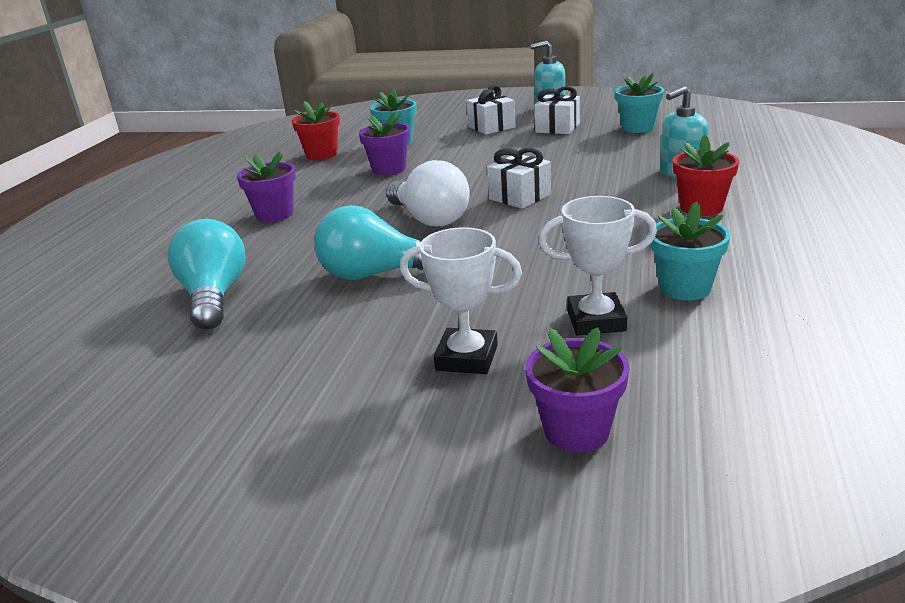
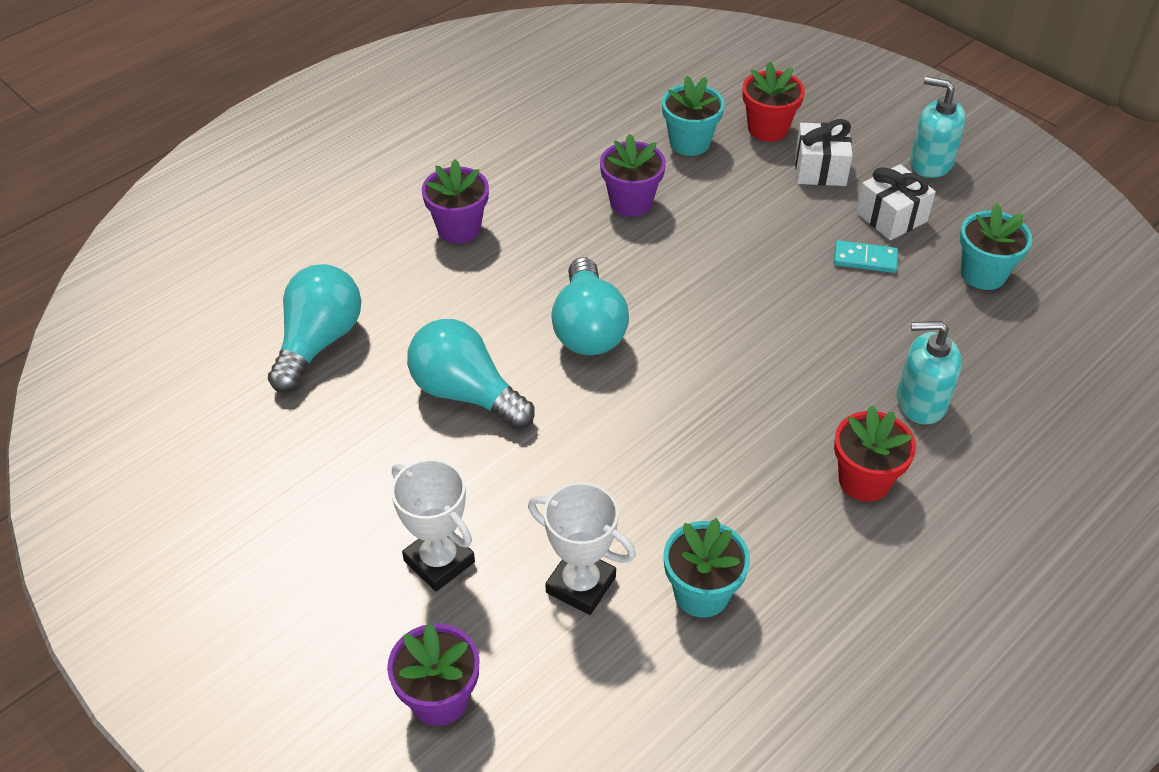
camera: 30 degrees right, 20 degrees up
(321, 154) = (591, 126): red flower pot -> red flower pot (768, 129)
(430, 219) = (588, 328): white light bulb -> turquoise light bulb
(520, 197) = (708, 342): white gift -> none
(566, 143) = (865, 259): none -> turquoise domino

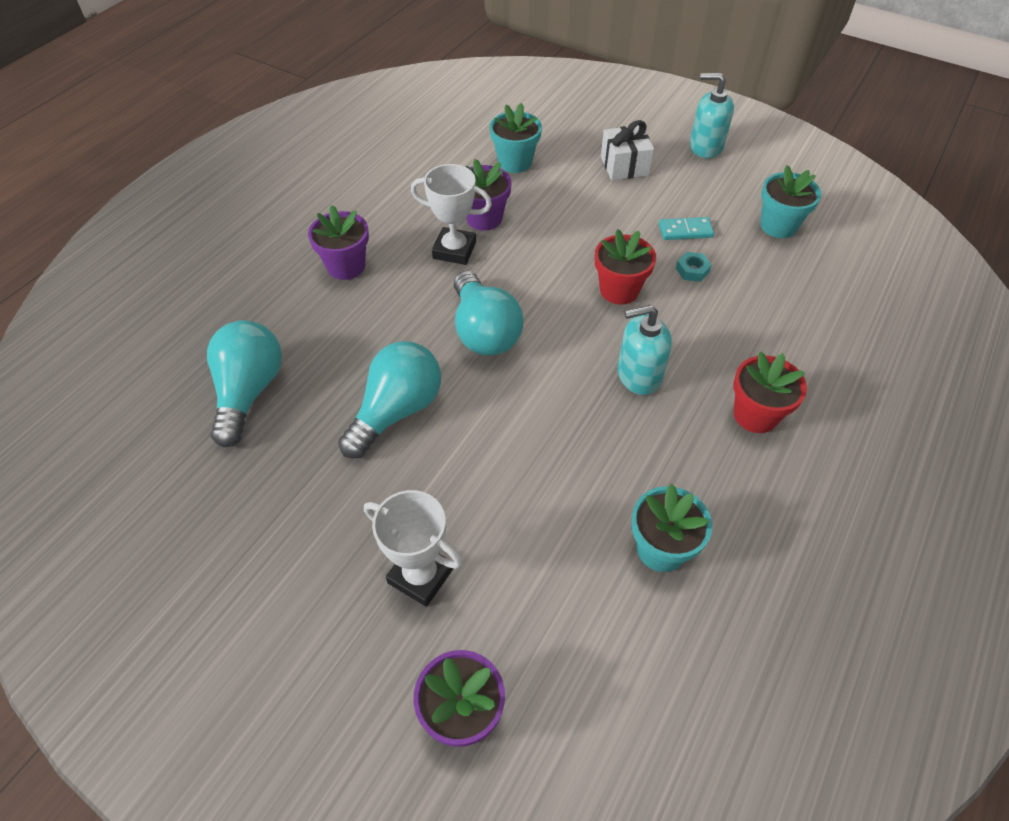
camera: 15 degrees left, 5 degrees up
(466, 393) = (396, 411): turquoise light bulb -> turquoise light bulb turned 105 degrees clockwise
(580, 585) = (555, 567): white trophy -> white trophy (454, 250)
(768, 129) = (572, 141): red flower pot -> red flower pot (619, 290)
(855, 306) = (692, 270): none -> turquoise nut
(891, 217) = (692, 194): white gift -> none
(920, 402) = (773, 339): turquoise soap dispenser -> turquoise soap dispenser (638, 375)

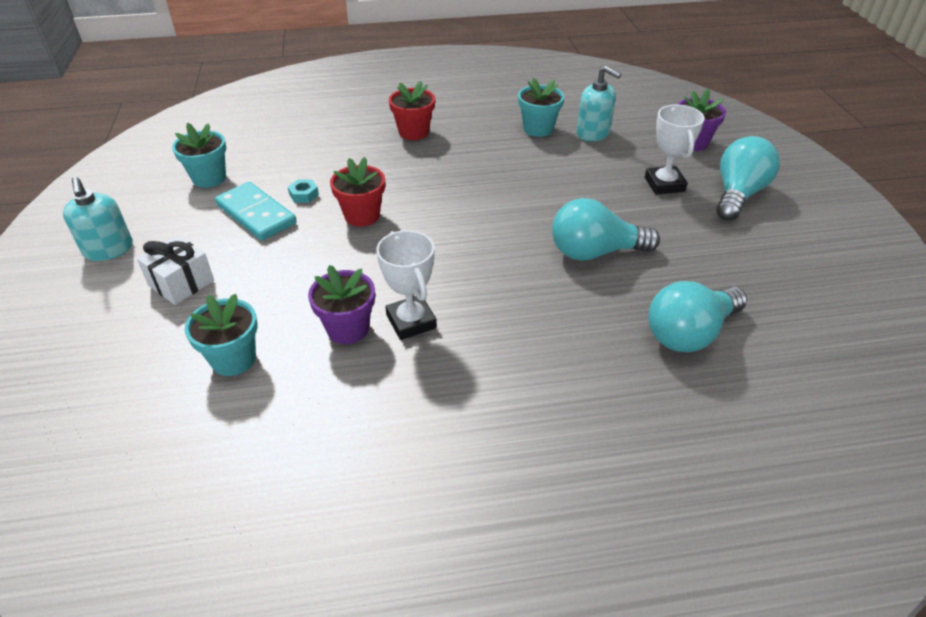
camera: 130 degrees left, 10 degrees down
(346, 266) = (510, 378): purple flower pot -> none
(484, 331) = (479, 254): turquoise light bulb -> turquoise light bulb (738, 194)
(638, 375) = (434, 177): turquoise soap dispenser -> turquoise soap dispenser (593, 133)
(685, 231) = (256, 214): turquoise domino -> turquoise domino, size x1.74

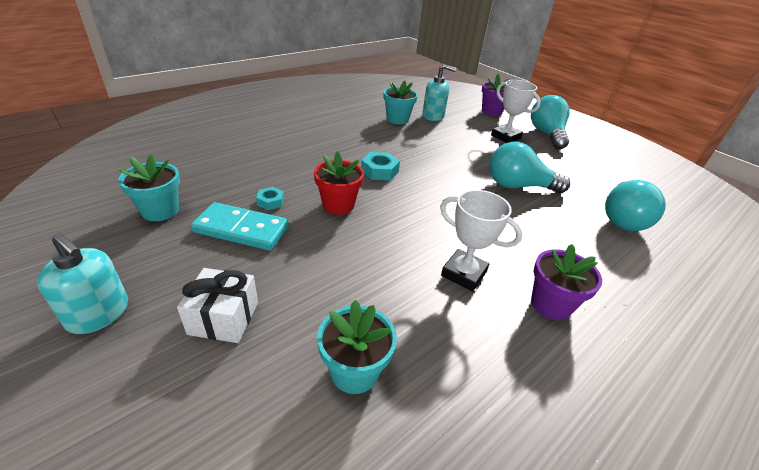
camera: 35 degrees left, 5 degrees down
(348, 329) = (424, 299): purple flower pot -> purple flower pot (550, 304)
(413, 132) = (314, 137): red flower pot -> none
(444, 190) = (379, 171): none -> turquoise nut
(595, 252) = (518, 186): turquoise light bulb -> turquoise light bulb turned 45 degrees clockwise

